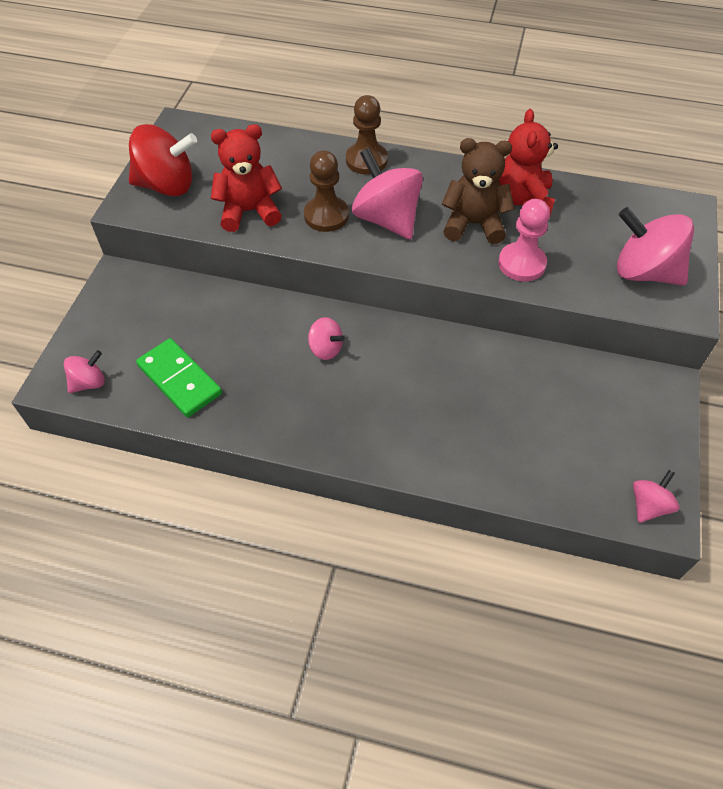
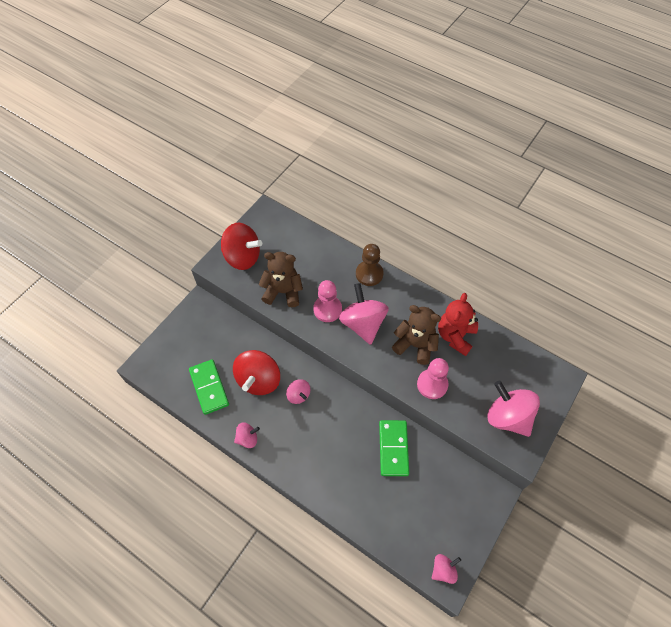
camera: 20 degrees right, 5 degrees up
(89, 383) = (160, 372): pink spinning top -> pink spinning top (247, 438)
(249, 211) = (283, 292): red teddy bear -> brown teddy bear
(255, 347) = (259, 380): none -> red spinning top
(326, 216) = (327, 309): brown pawn -> pink pawn
(498, 374) = (393, 448): none -> green domino

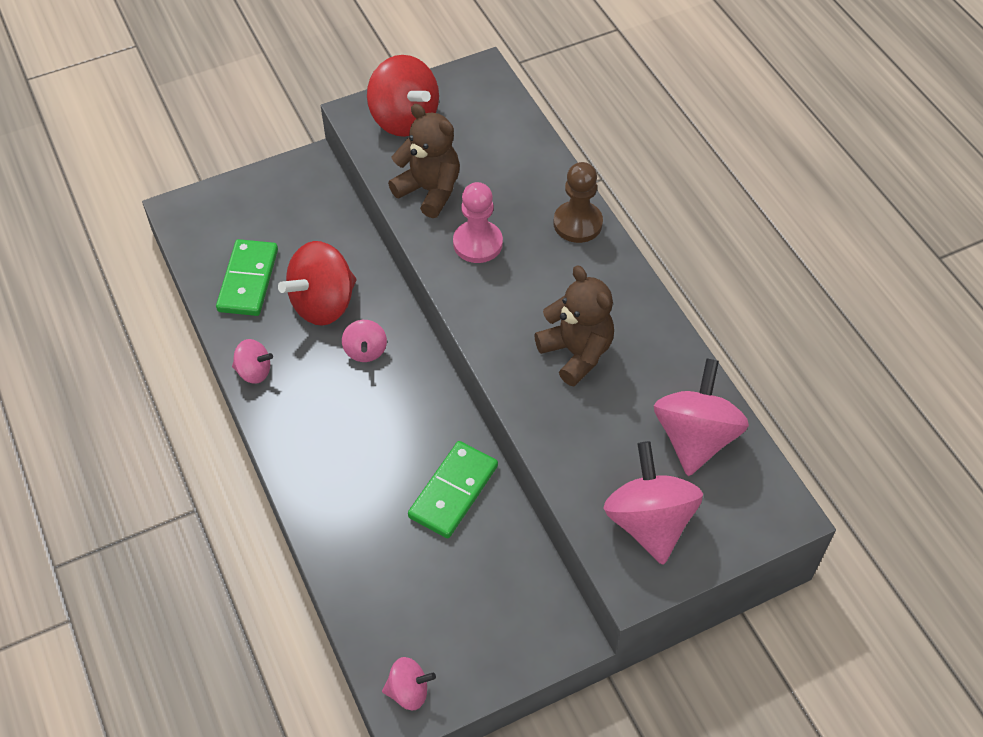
camera: 30 degrees right, 5 degrees down
(363, 324) = (517, 287): pink spinning top -> pink spinning top (695, 438)
(432, 384) = (562, 419): pink pawn -> none
(455, 336) = (650, 370): red teddy bear -> none

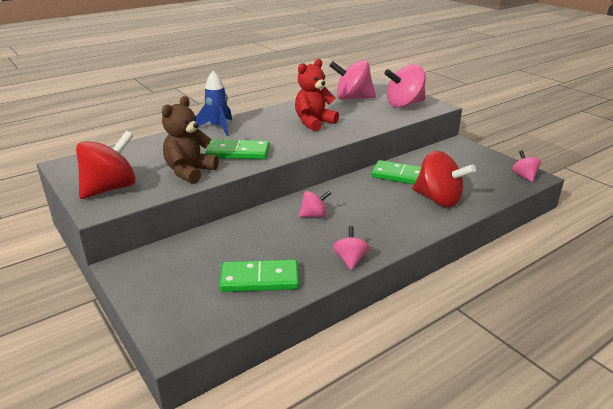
camera: 100 degrees left, 25 degrees down
(323, 303) = (276, 238): red spinning top -> red spinning top (438, 199)
(477, 243) = (238, 152): pink pawn -> green domino
(576, 353) = (314, 123): brown teddy bear -> red teddy bear
(577, 223) = (218, 127): brown pawn -> blue rocket

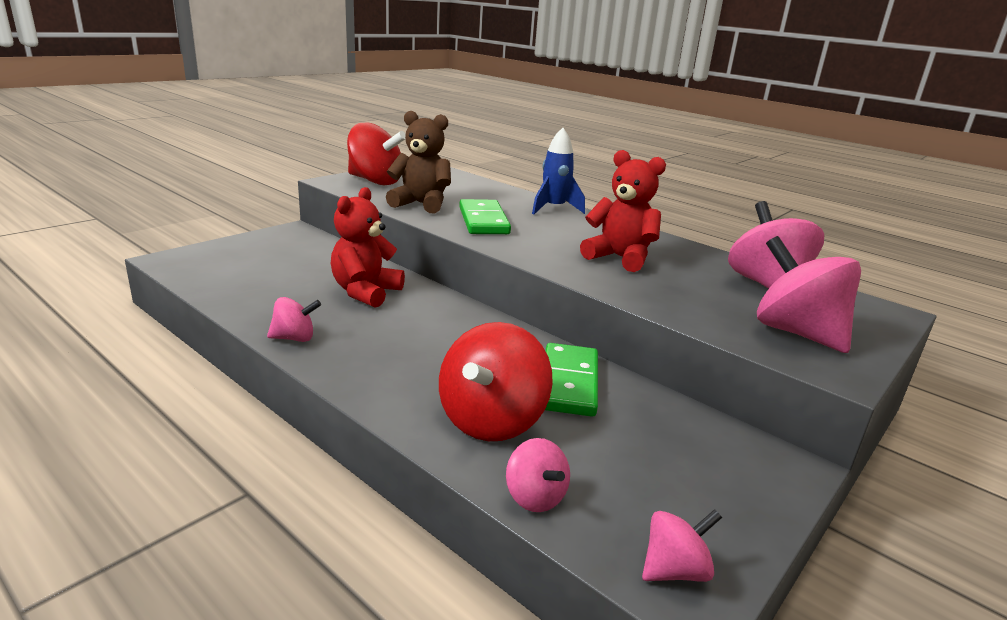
camera: 75 degrees right, 5 degrees down
(260, 279) = (261, 287): green domino -> none
(280, 230) = (365, 292): none -> red teddy bear
(314, 215) = (408, 311): pink spinning top -> pink spinning top (535, 497)

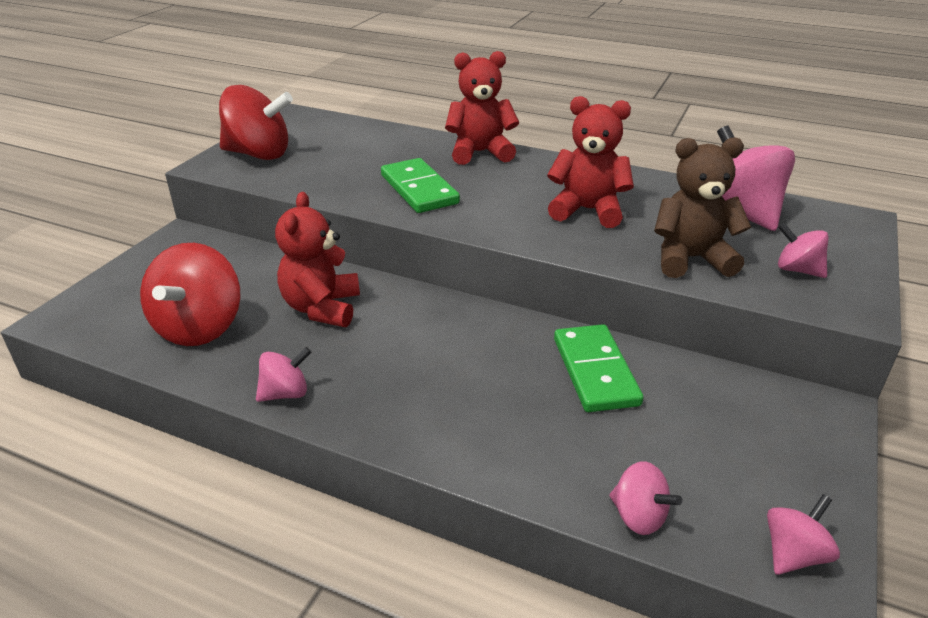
camera: 15 degrees left, 10 degrees up
(421, 204) = (335, 179): brown teddy bear -> brown teddy bear (691, 259)
(492, 420) = (550, 440): red spinning top -> red spinning top (200, 327)
(554, 209) = (480, 152): blue rocket -> red teddy bear
(797, 333) = (797, 270): pink spinning top -> pink spinning top, size x0.52

